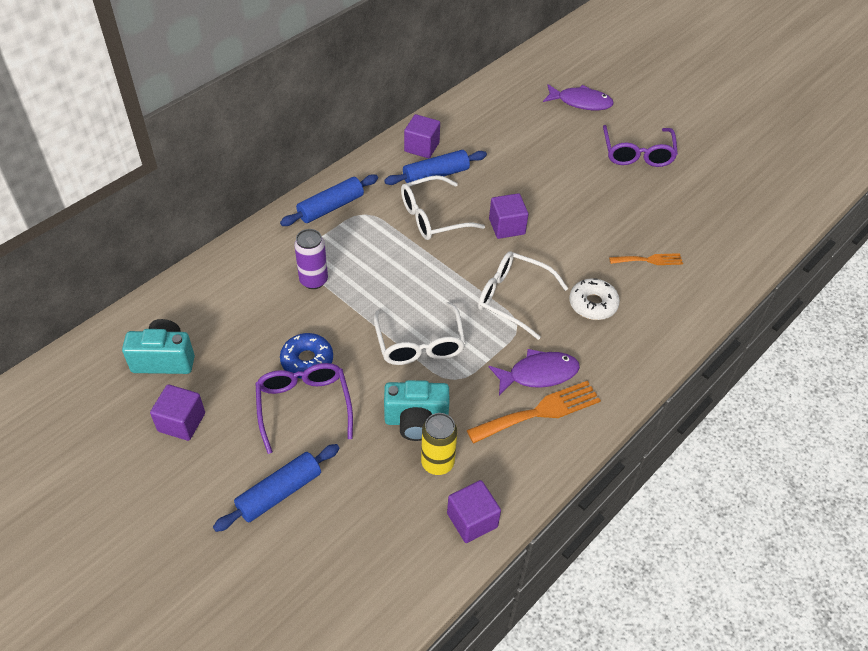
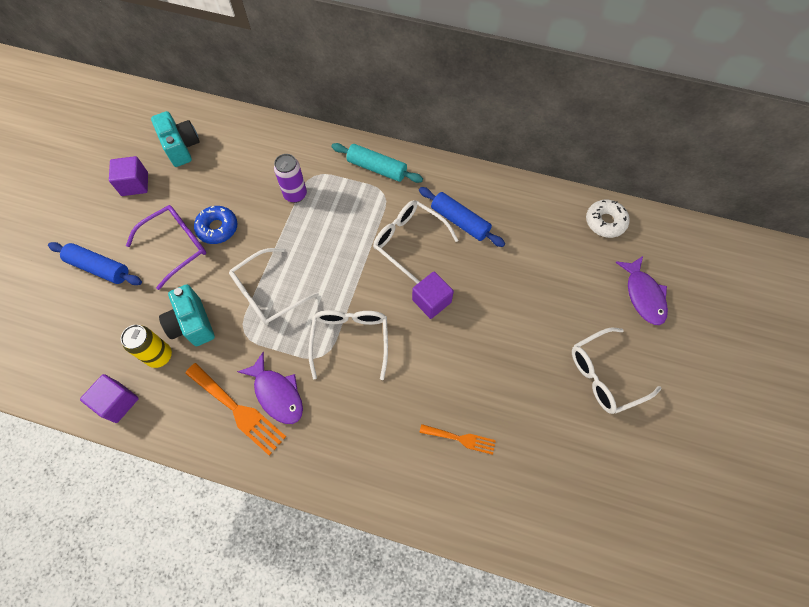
camera: 65 degrees right, 15 degrees up
(331, 207) = (377, 168): blue rolling pin -> turquoise rolling pin
(421, 147) = (487, 196): purple cube -> none
(593, 304) = (377, 408): white donut -> white donut (605, 222)
(637, 153) = (605, 375): purple glasses -> white glasses
(649, 260) = (461, 439): orange fork -> orange fork turned 45 degrees counterclockwise

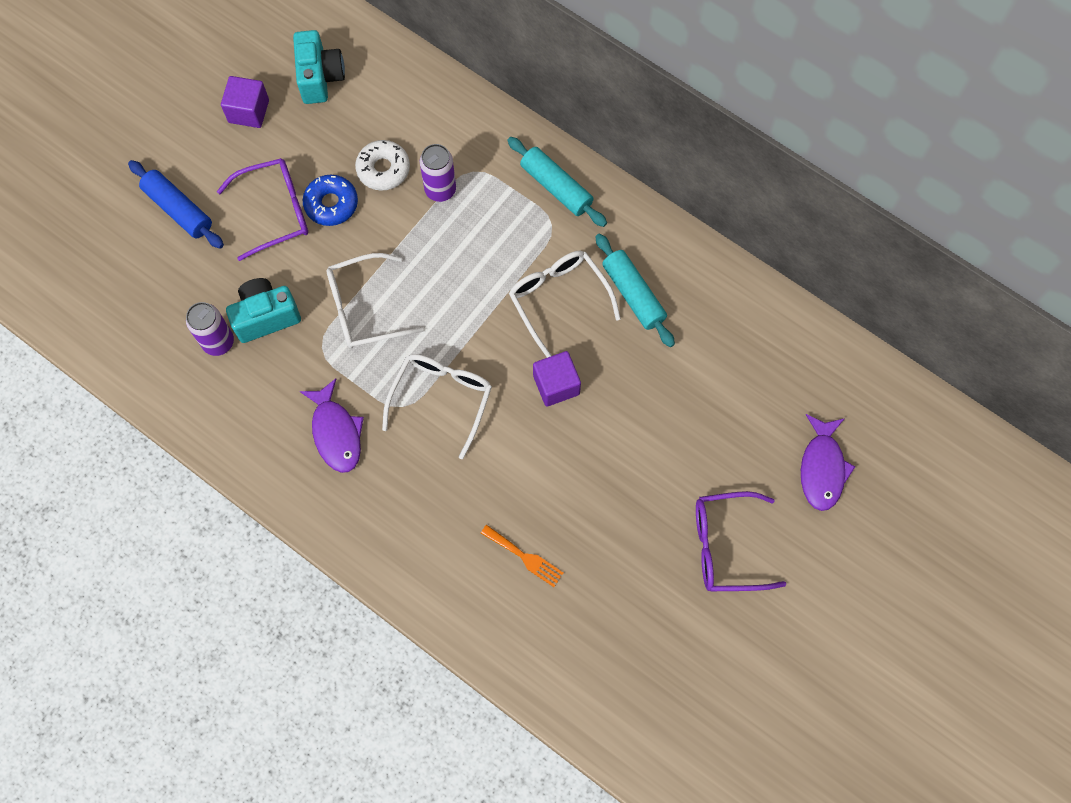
camera: 20 degrees right, 5 degrees up
(117, 402) = (158, 380): purple cube -> none
(160, 356) = (218, 342): yellow can -> purple can
(192, 324) = (266, 317): turquoise camera -> turquoise camera turned 75 degrees clockwise
(238, 410) = (287, 436): orange fork -> none
(460, 221) = (633, 294): blue rolling pin -> turquoise rolling pin
(605, 222) = (820, 358): white donut -> white donut (383, 169)
(605, 375) = (727, 546): white glasses -> purple glasses

